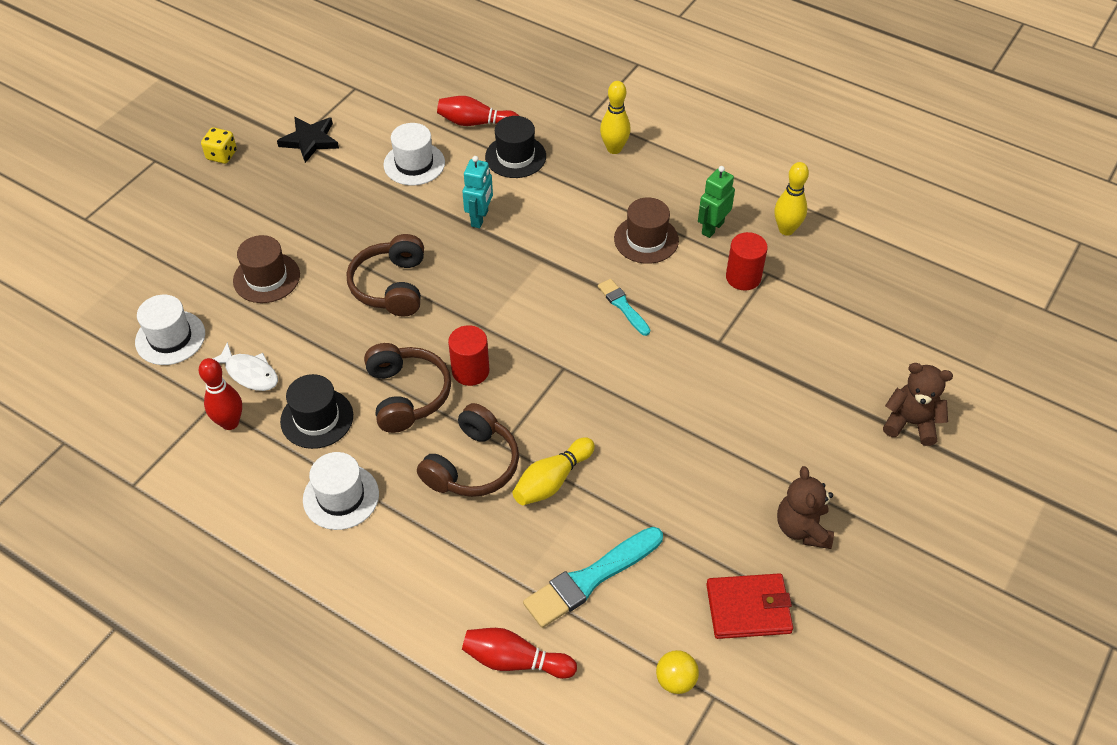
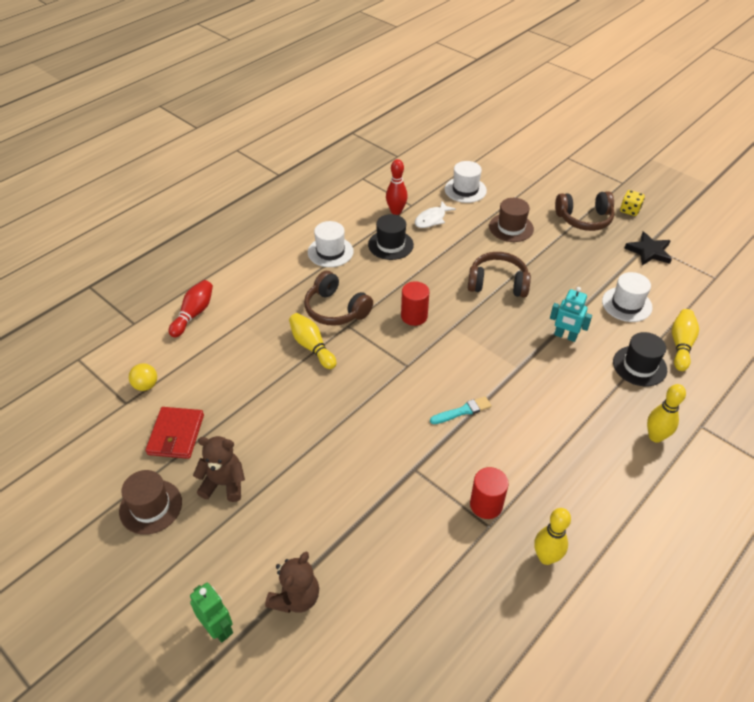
camera: 100 degrees right, 5 degrees down
(406, 395) = (400, 284): brown headphones -> brown headphones (584, 219)
(475, 123) = (681, 345): red bowling pin -> yellow bowling pin
(590, 579) = (232, 355): turquoise brush -> none
(646, 239) = (537, 440): brown hat -> brown hat (150, 506)
(712, 228) = (550, 494): green robot -> green robot (218, 628)

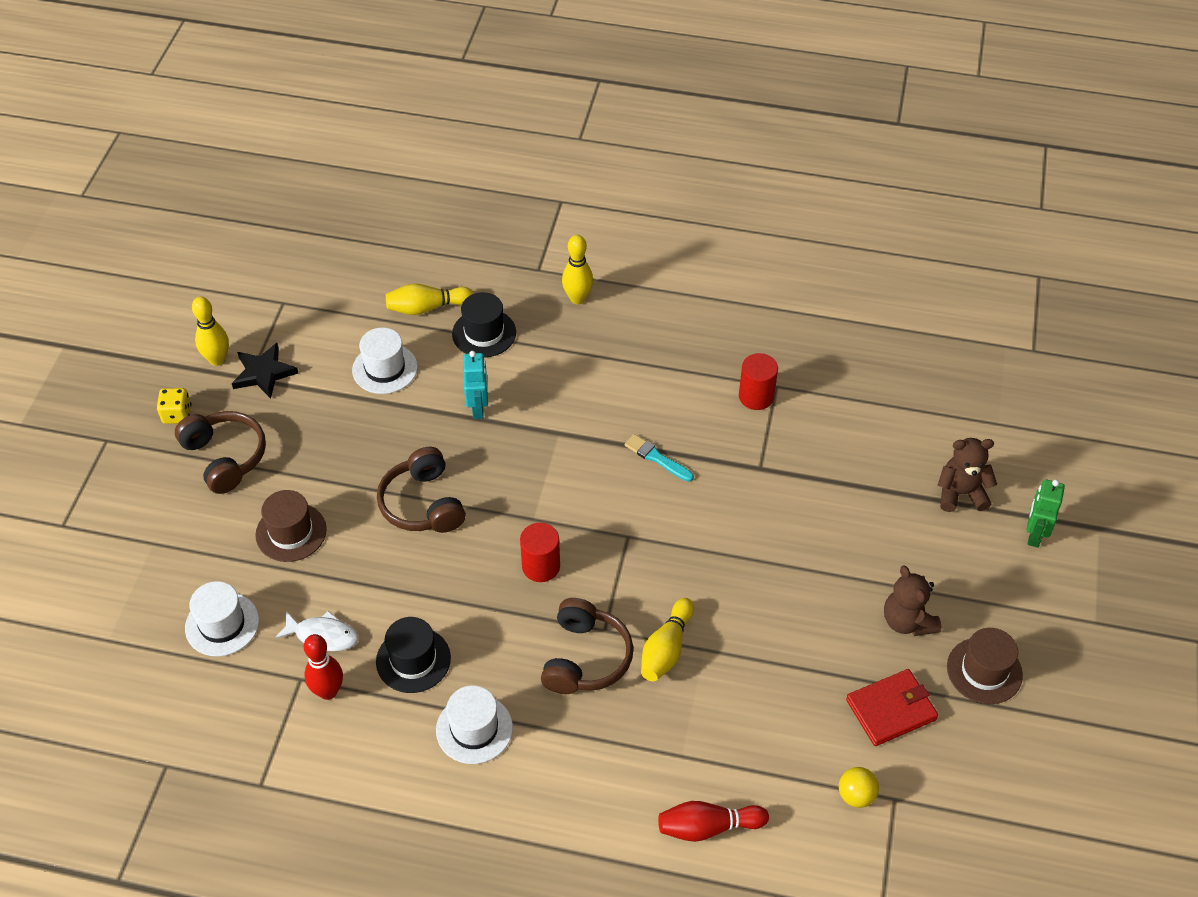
camera: 120 degrees left, 5 degrees up
(546, 557) = (775, 337): yellow bowling pin -> yellow bowling pin (217, 359)

